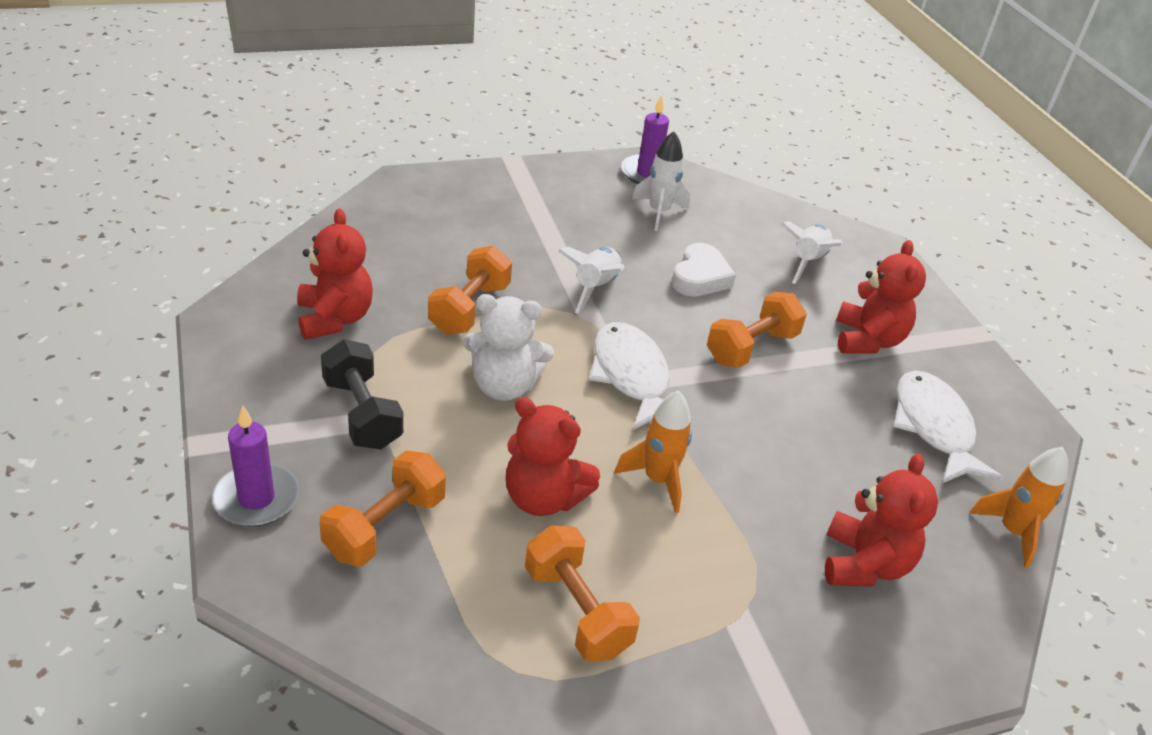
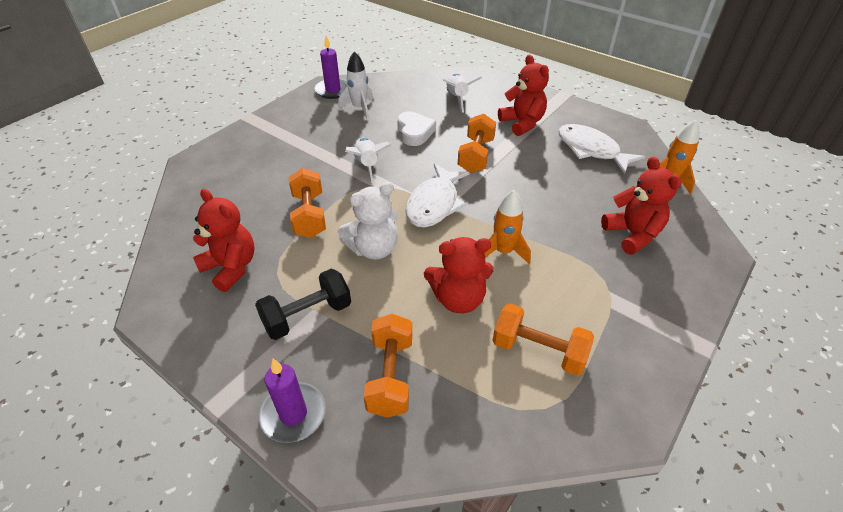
camera: 30 degrees left, 5 degrees up
(362, 413) = (307, 316): black dumbbell -> black dumbbell turned 60 degrees counterclockwise
(631, 376) = (434, 204): white fish -> white fish turned 105 degrees counterclockwise

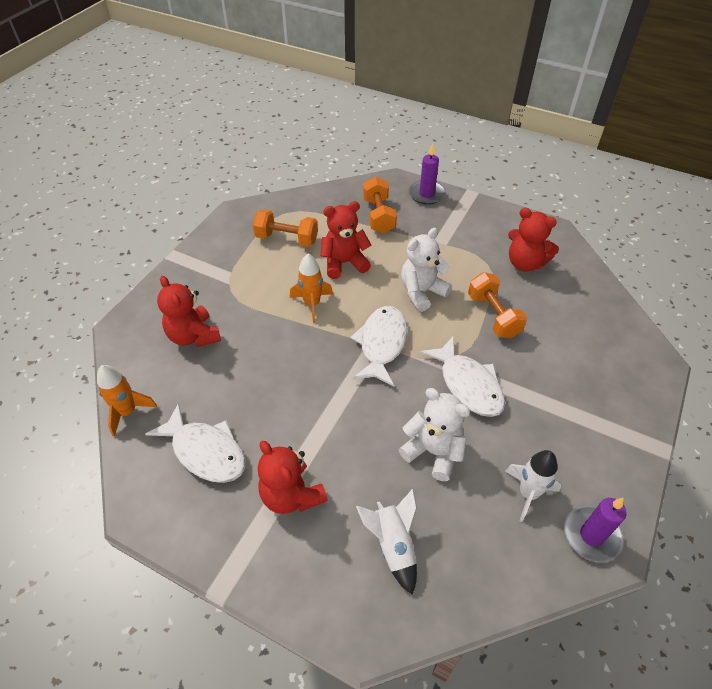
camera: 170 degrees right, 5 degrees up
(307, 316) = (447, 240): black dumbbell -> none
(367, 166) = (468, 384): white rocket -> white fish
(415, 132) = (433, 452): white heart -> white teddy bear
(476, 155) = (349, 419): orange dumbbell -> none

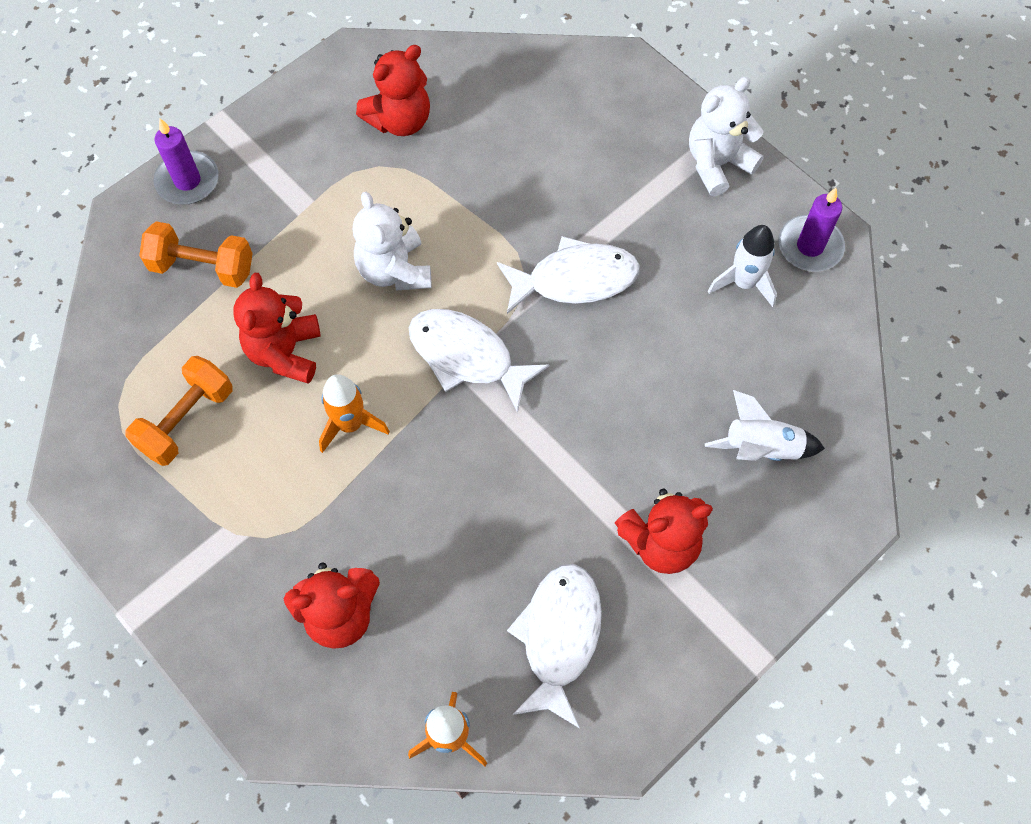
camera: 70 degrees left, 15 degrees up
(205, 451) = (559, 637): white fish -> white fish turned 45 degrees counterclockwise
(433, 452) = (657, 359): white teddy bear -> white teddy bear (717, 164)
(493, 315) = (476, 201): orange dumbbell -> none

